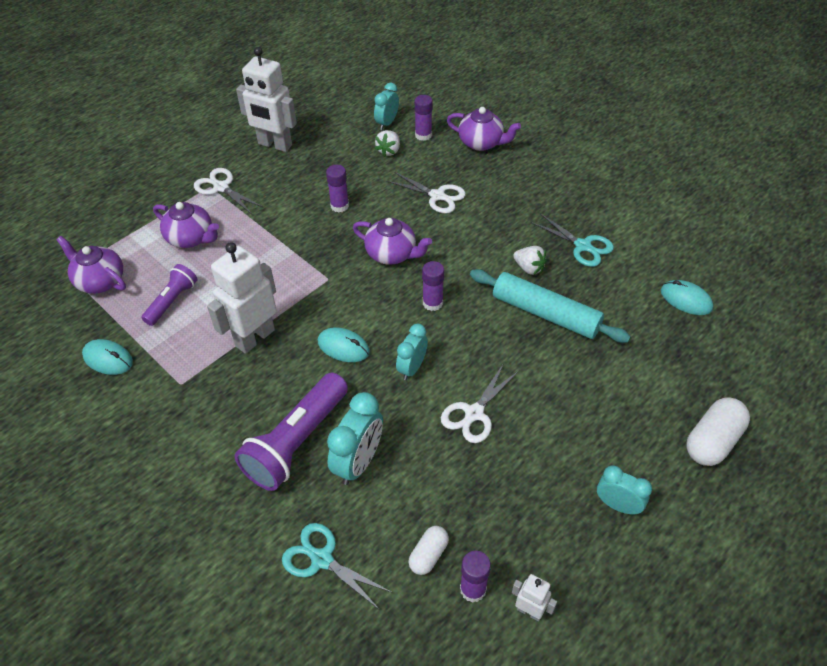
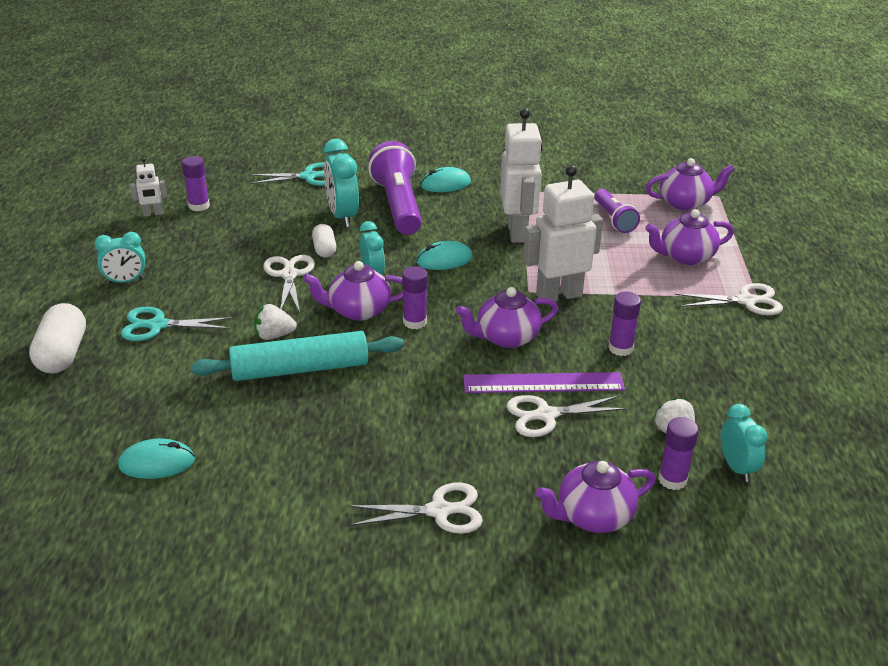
camera: 135 degrees right, 15 degrees down
(108, 359) = (589, 178): turquoise mouse -> turquoise mouse (445, 184)
(274, 145) = (788, 365): white robot -> white robot (558, 295)
(412, 213) = (543, 383): none -> purple ruler
(428, 555) = (243, 205): white capsule -> white capsule (324, 249)
(459, 339) = (358, 310): none -> purple teapot
(529, 268) = (359, 399): white strawberry -> white strawberry (274, 335)
(550, 185) = (439, 511): none -> white scissors
(582, 246) = (324, 455): turquoise scissors -> turquoise scissors (158, 325)

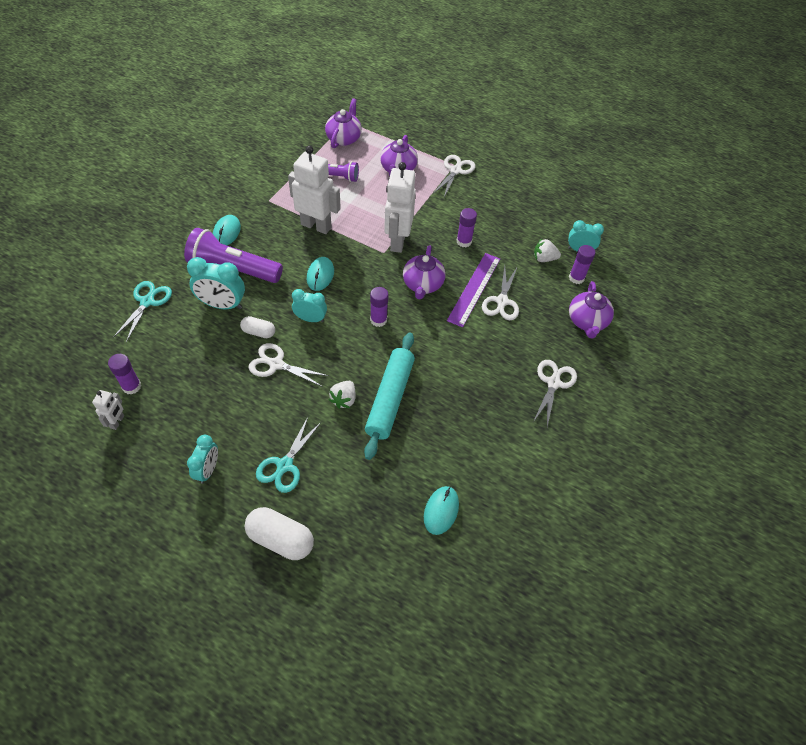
camera: 65 degrees left, 20 degrees up
(358, 310) = (346, 343): purple teapot -> none

